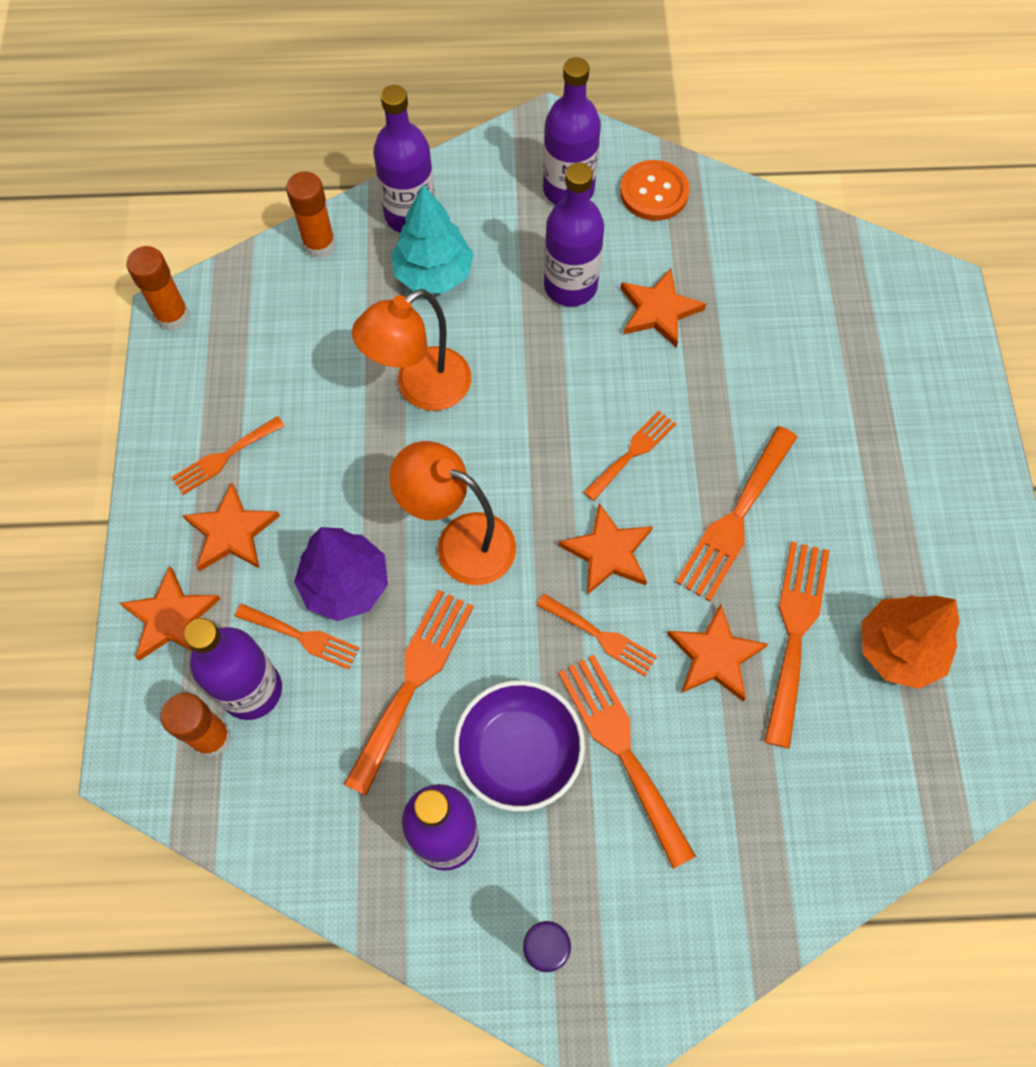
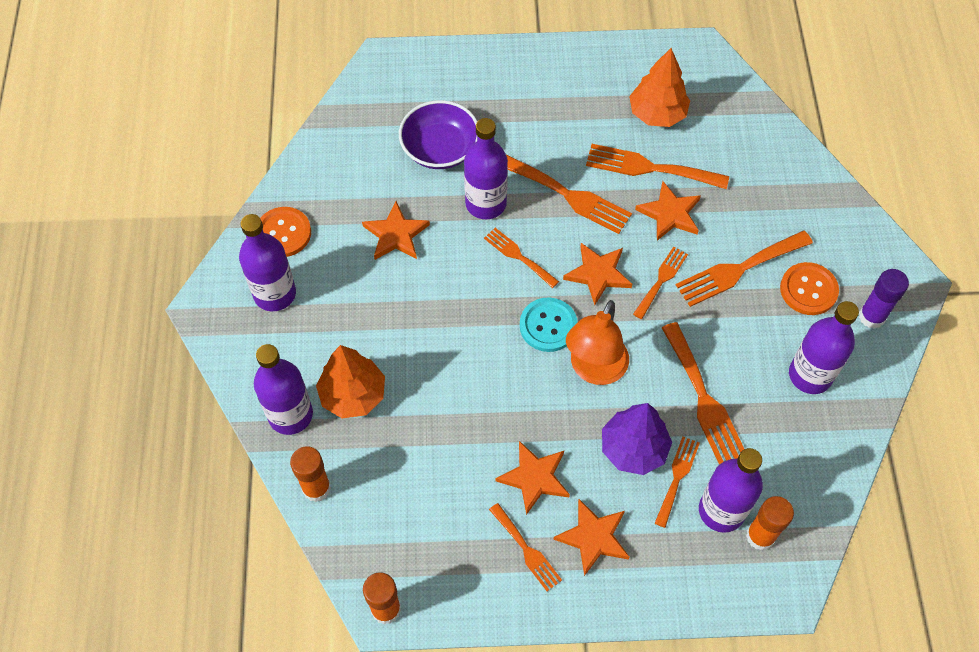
camera: 90 degrees left, 5 degrees down
(171, 618) = (669, 577): orange star -> orange star (534, 478)
(413, 680) = (703, 399): orange fork -> orange fork turned 135 degrees counterclockwise
(421, 388) = (463, 401): orange lamp -> none
(434, 274) = (353, 394): turquoise tree -> orange tree
(519, 752) = (748, 331): purple bowl -> purple bowl (440, 149)
(526, 487) = (548, 326): none -> turquoise button
(570, 286) = (370, 294): purple bottle -> purple bottle (486, 203)
(590, 853) = (808, 290): none -> orange button

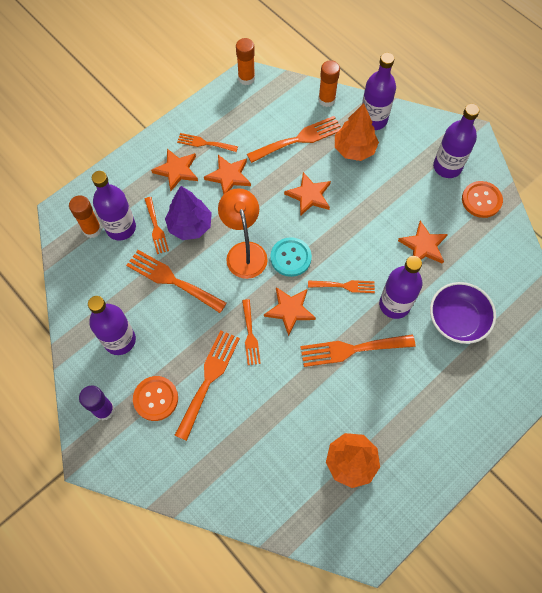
camera: 140 degrees right, 5 degrees up
(649, 168) = (320, 411): orange fork -> orange fork (299, 139)
(670, 213) = (280, 386): orange star -> orange star (309, 195)

